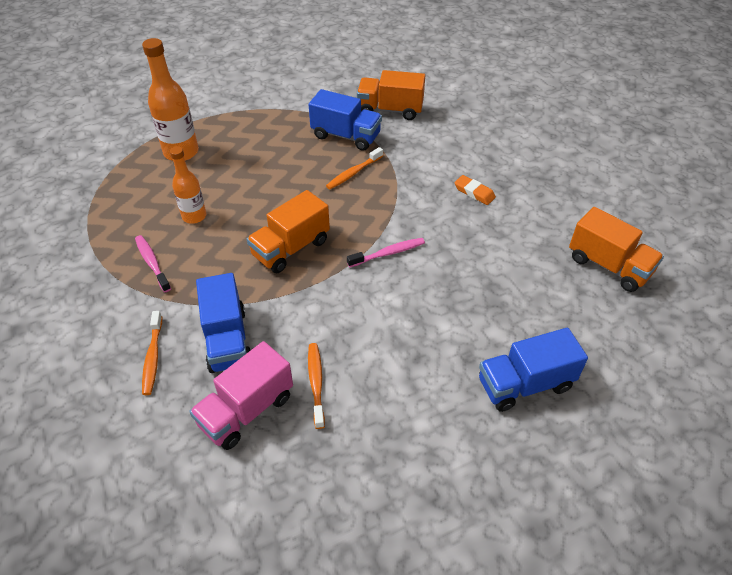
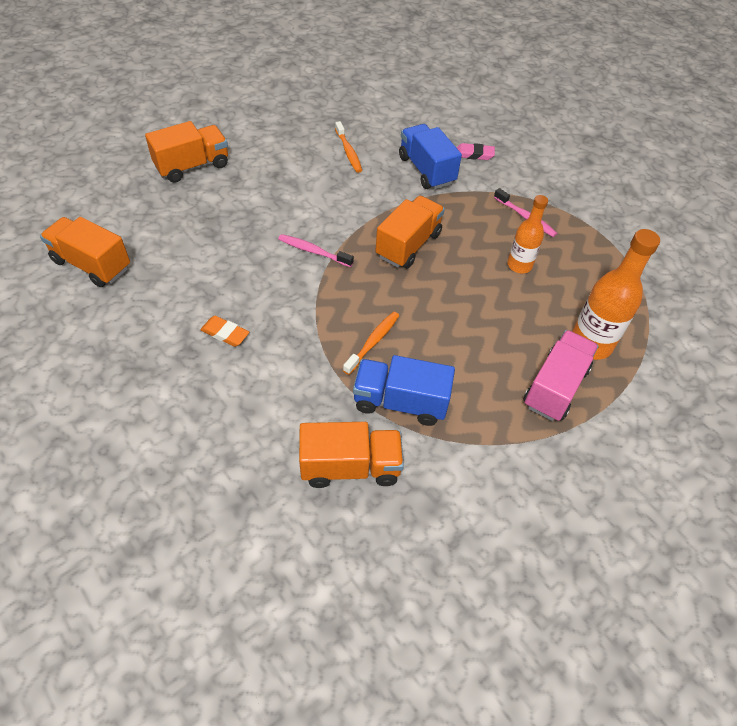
camera: 165 degrees right, 5 degrees up
(153, 357) = (474, 154): orange toothbrush -> pink eraser
(246, 410) = (391, 134): pink truck -> pink truck (555, 387)
(388, 253) = (313, 251): pink toothbrush -> pink toothbrush turned 60 degrees clockwise
(525, 384) = (192, 166): blue truck -> orange truck

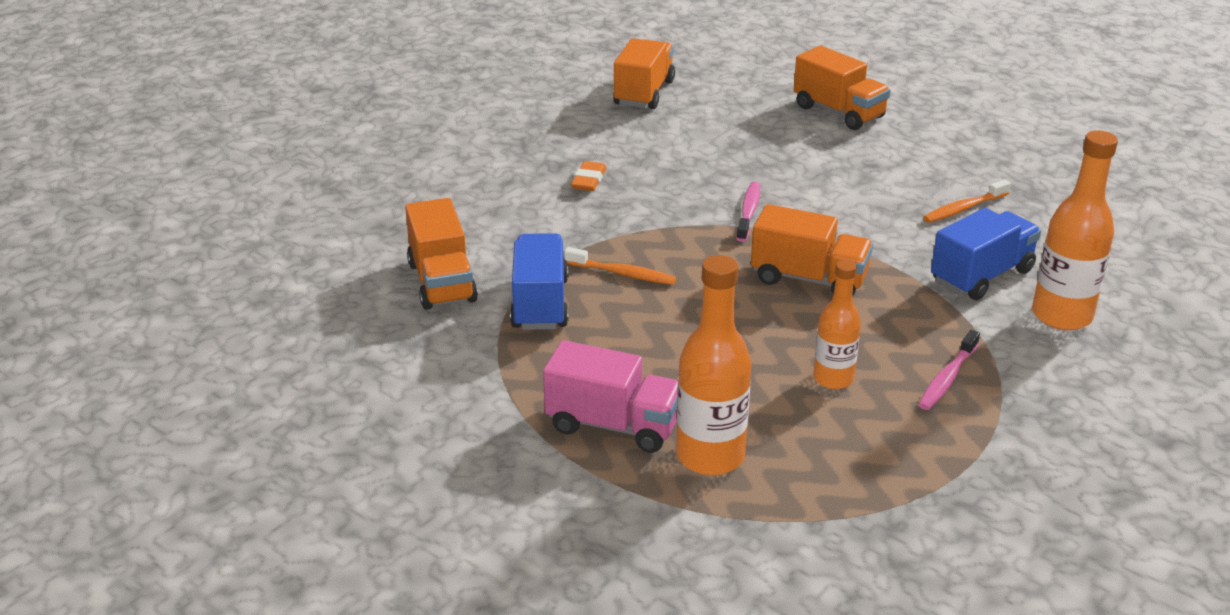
camera: 80 degrees right, 20 degrees down
(474, 154) = (1061, 316): pink eraser -> orange bottle

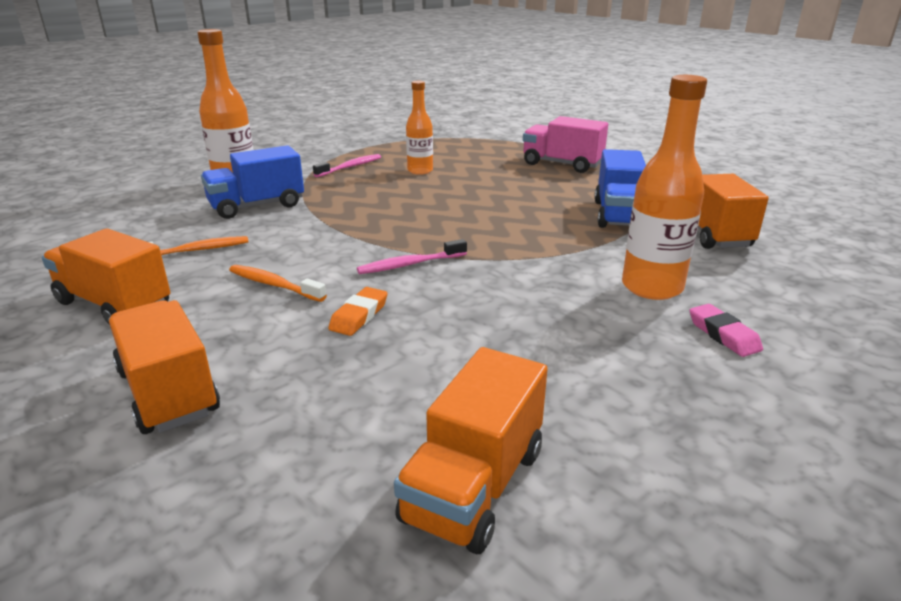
camera: 170 degrees left, 5 degrees down
(484, 174) = (723, 335): none -> pink eraser
(588, 180) = (582, 314): orange eraser -> orange eraser (359, 316)
(623, 274) = (548, 227): orange toothbrush -> orange toothbrush (274, 285)
(710, 456) = (509, 153): orange bottle -> orange bottle (652, 287)
(748, 212) = (410, 264): pink toothbrush -> pink toothbrush turned 45 degrees clockwise
(809, 279) = (394, 214): orange truck -> orange truck (114, 304)

